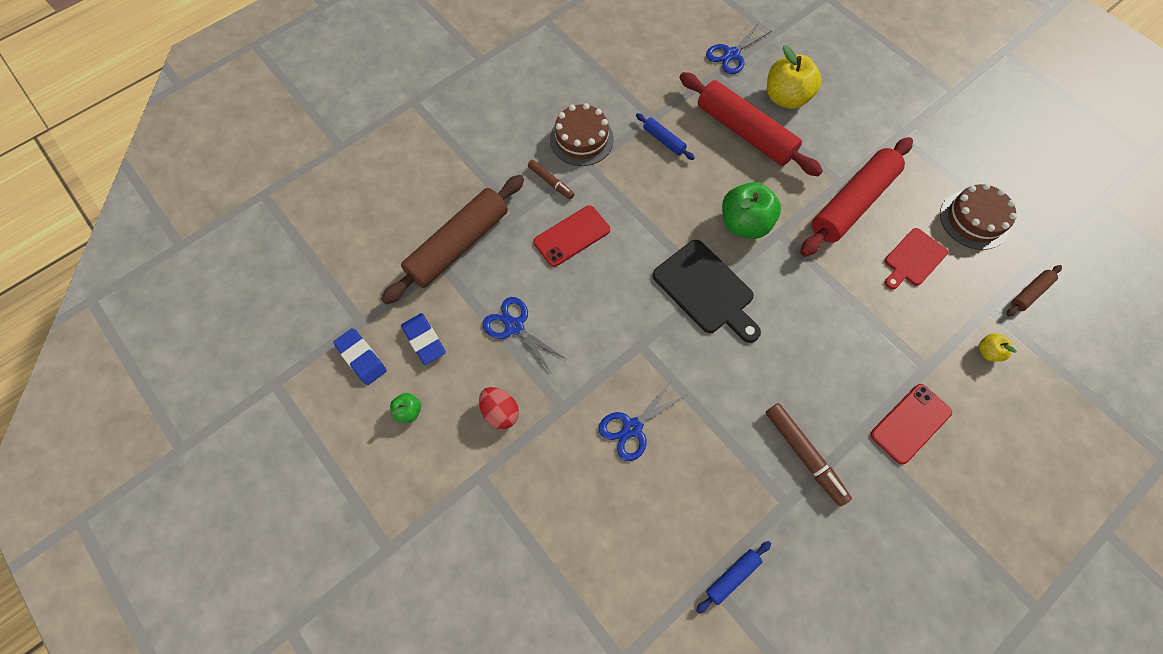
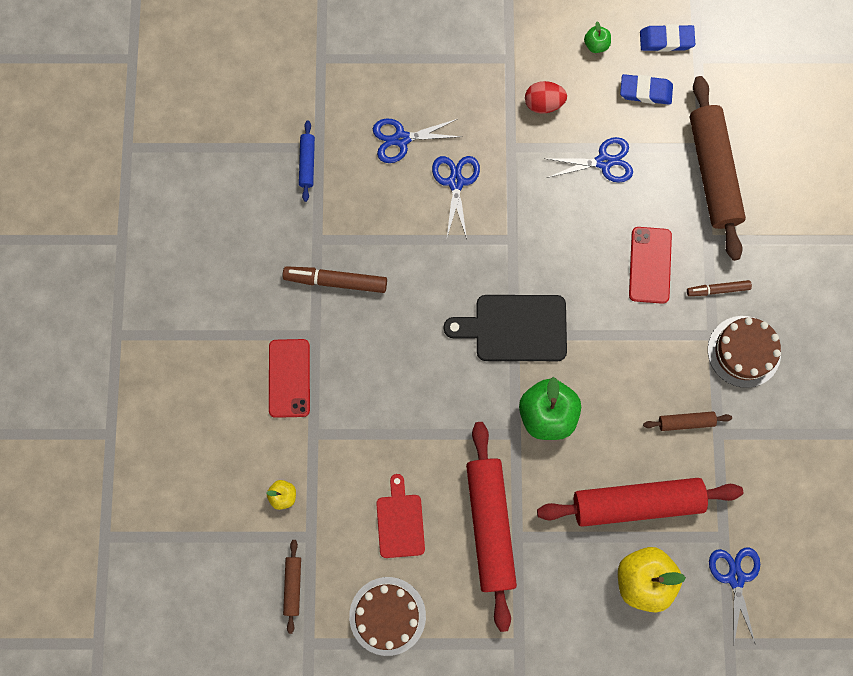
camera: 130 degrees right, 10 degrees up
(635, 508) = (401, 139): none -> blue scissors
(663, 140) = (686, 422): blue rolling pin -> brown rolling pin

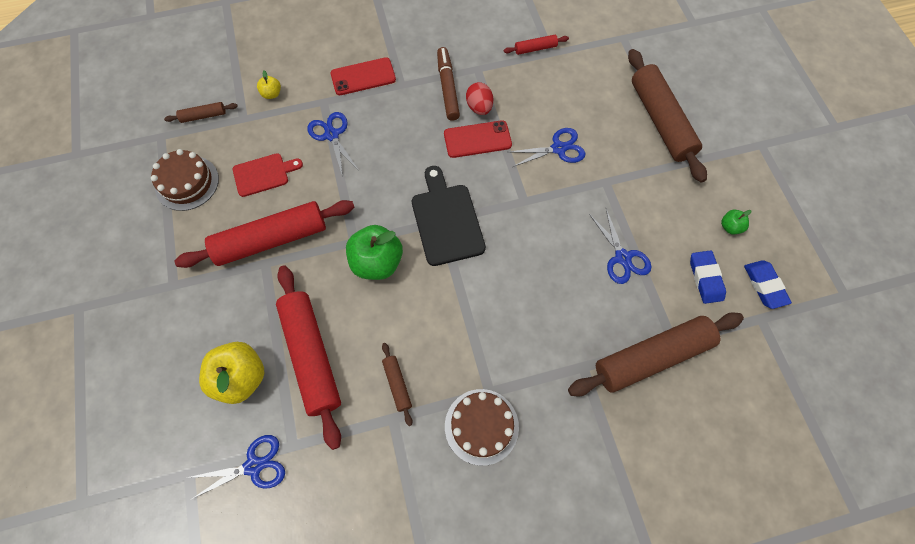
camera: 75 degrees right, 10 degrees down
(307, 163) = (535, 49): blue rolling pin -> red rolling pin
(401, 139) = (580, 103): blue scissors -> blue scissors (332, 135)
(450, 62) = (660, 121): none -> brown rolling pin
(543, 103) = (655, 197): red egg -> red egg (479, 107)
(650, 265) = (539, 319): red phone -> red phone (477, 139)
(717, 290) = (535, 387): brown marker -> none

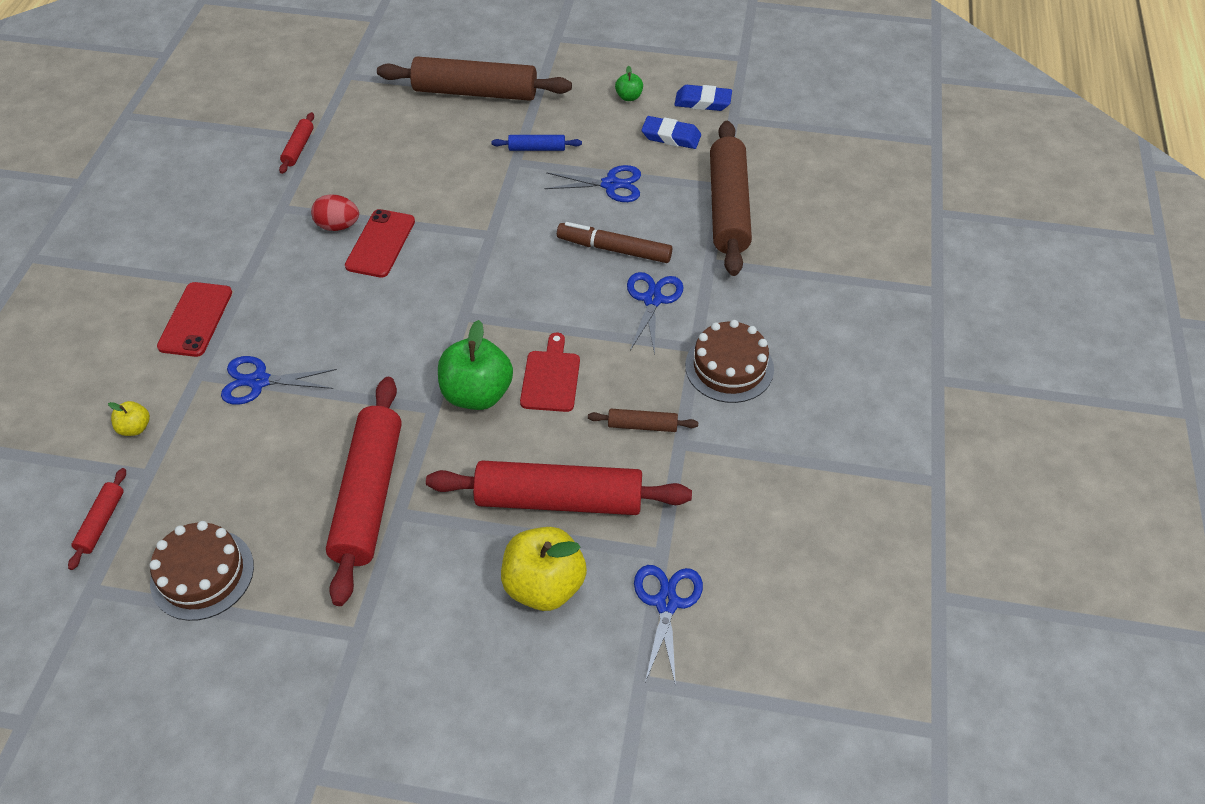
camera: 65 degrees left, 15 degrees down
(203, 116) = (101, 522): brown rolling pin -> red rolling pin
(264, 174) = (261, 475): red cutting board -> red cutting board (551, 378)
(446, 220) = (467, 310): black cutting board -> none
(447, 88) = (285, 244): brown marker -> brown marker (614, 249)
(558, 148) = (447, 181): blue scissors -> blue scissors (652, 300)
(628, 189) = (537, 148): none -> blue rolling pin

